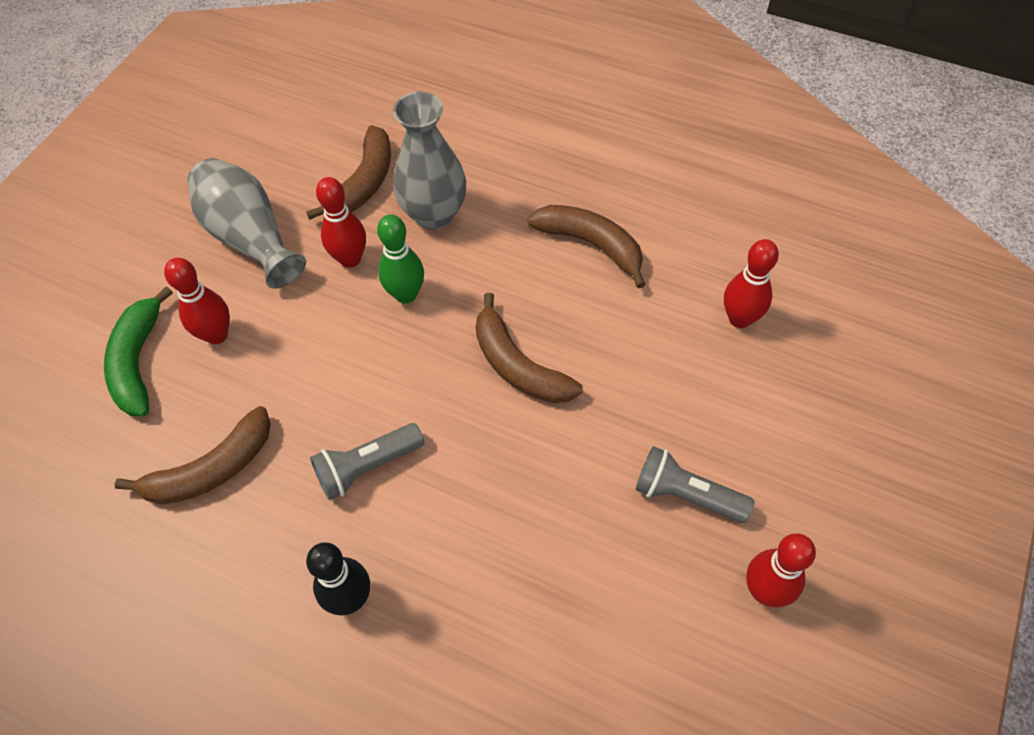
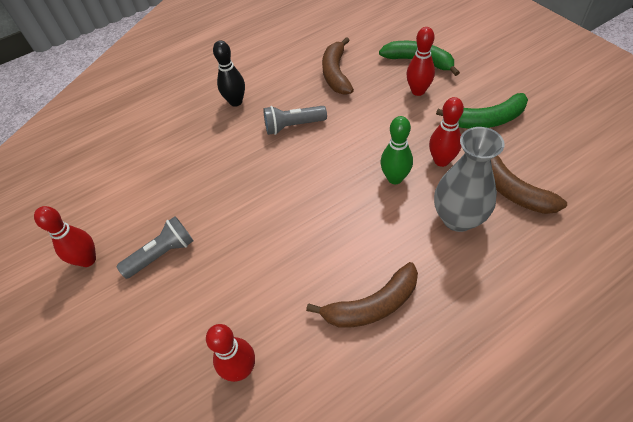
camera: 125 degrees right, 5 degrees down
(250, 238) = (487, 120): grey vase -> green banana
(367, 467) = (293, 126): grey flashlight -> grey flashlight turned 105 degrees counterclockwise
(518, 366) = (304, 212): brown banana -> none

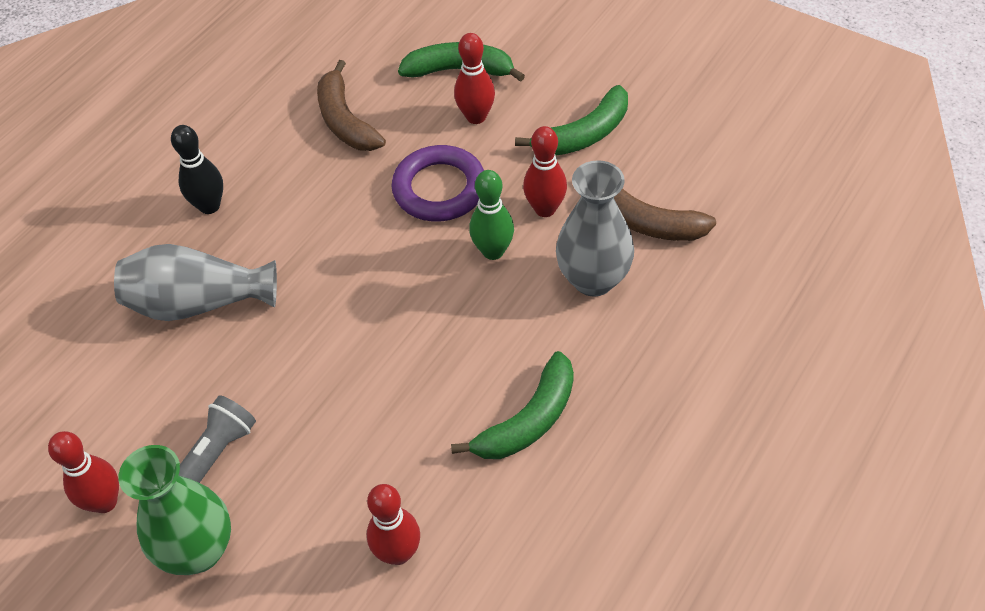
camera: 25 degrees left, 0 degrees up
(121, 313) = (198, 550): none -> green vase
(201, 156) = (198, 303): none -> grey vase
(293, 126) = (317, 218): grey flashlight -> none
(372, 305) = (529, 420): brown banana -> green banana
(376, 129) = (439, 189): none -> purple ring

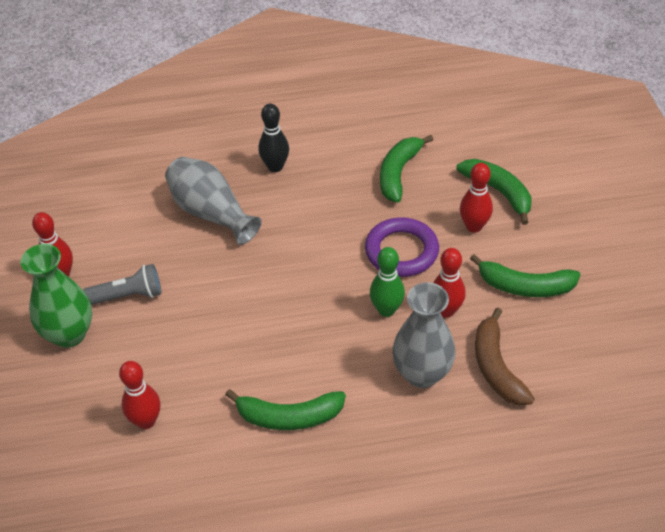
camera: 45 degrees right, 5 degrees down
(345, 121) = (398, 173): brown banana -> green banana

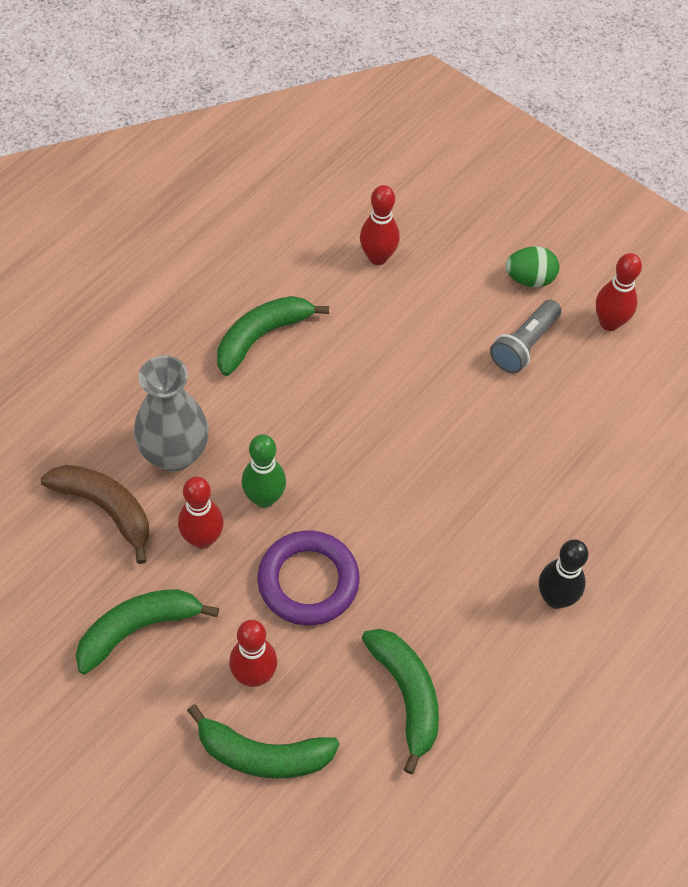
camera: 135 degrees right, 10 degrees up
(69, 334) = (529, 279): green vase -> green egg
(211, 213) = (554, 486): grey vase -> none

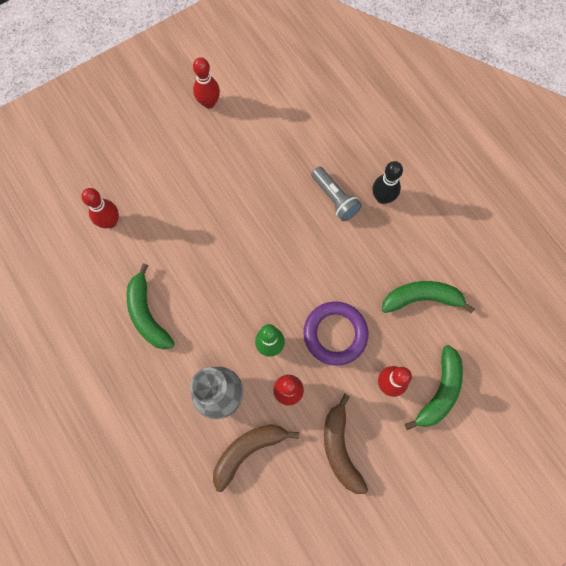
camera: 70 degrees left, 15 degrees up
(138, 629) = (340, 448): green banana -> brown banana
(524, 345) = (208, 156): grey flashlight -> grey flashlight (334, 198)
(529, 279) = (161, 136): green egg -> none

